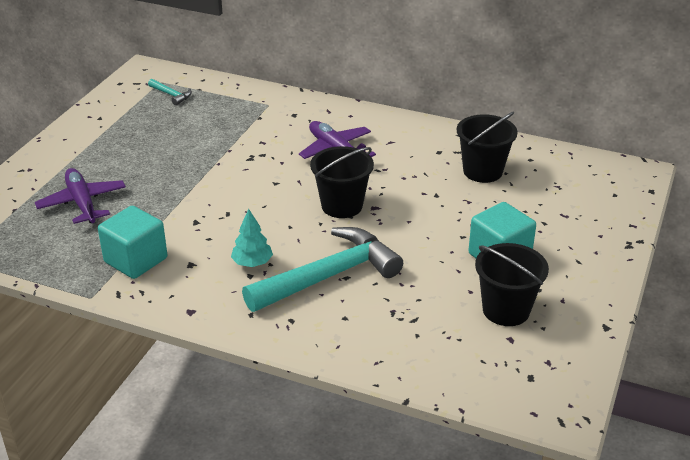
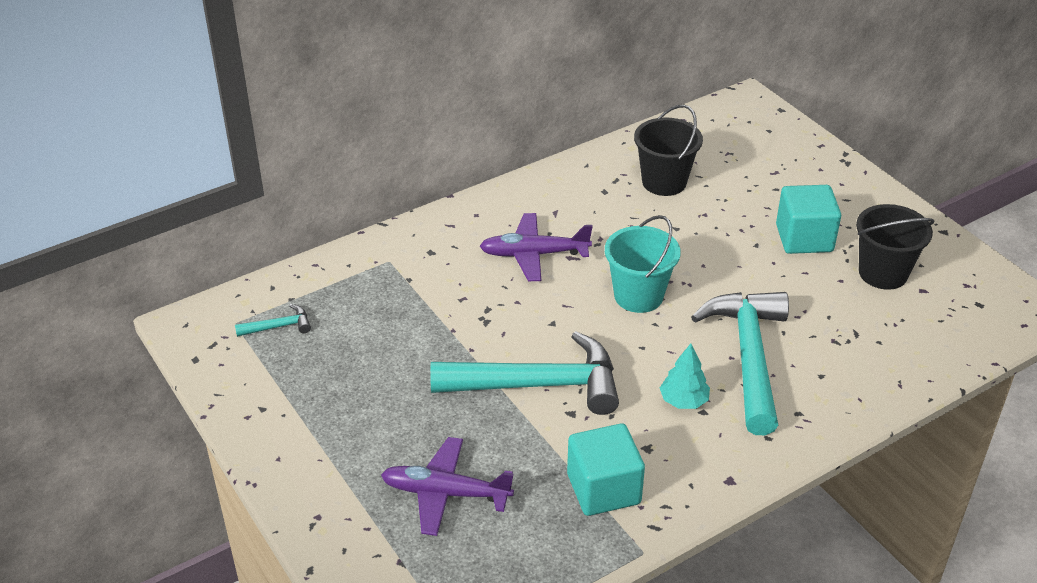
camera: 55 degrees left, 5 degrees up
(210, 200) = (539, 385): none -> turquoise hammer
(342, 206) = (638, 296): black bucket -> turquoise bucket

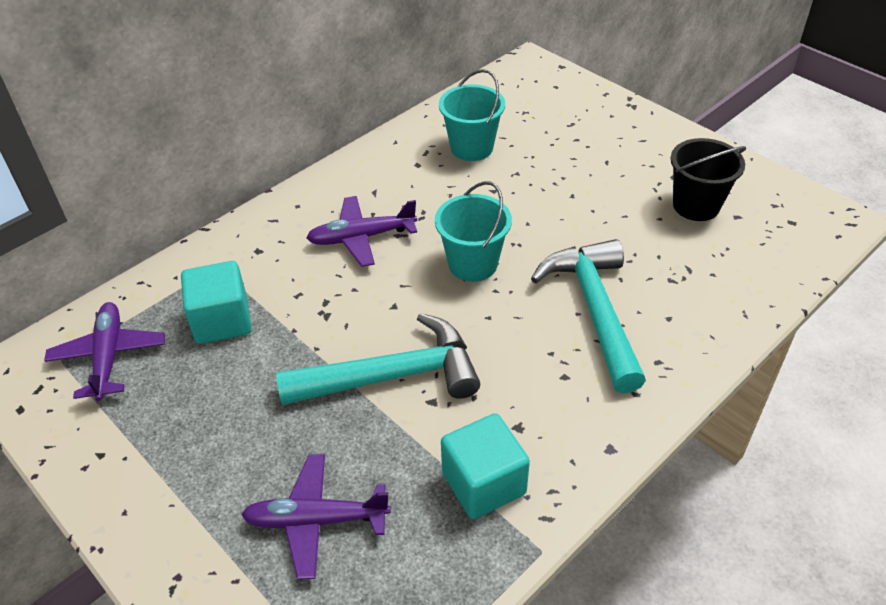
camera: 10 degrees left, 5 degrees up
(279, 326) = (109, 356): turquoise hammer -> purple plane
(664, 182) = (471, 147): black bucket -> turquoise bucket
(683, 401) = (542, 368): turquoise tree -> none
(804, 238) = (614, 183): turquoise cube -> turquoise cube (222, 321)

